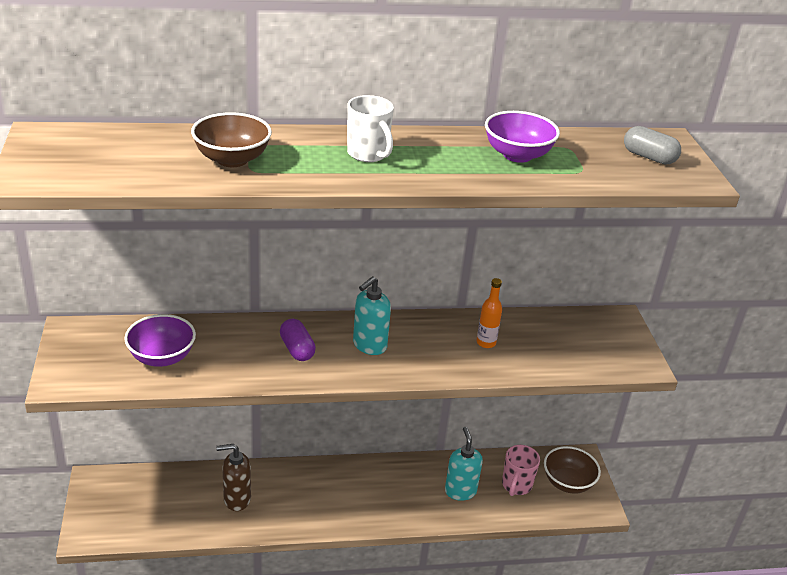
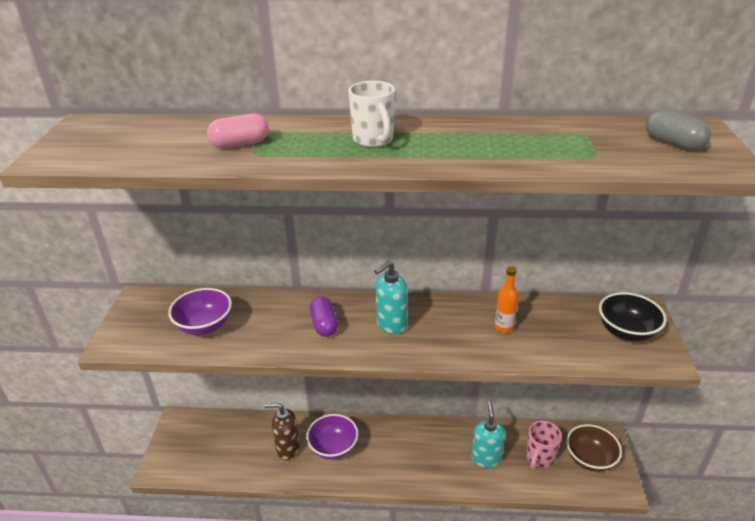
camera: 15 degrees right, 0 degrees up
(232, 159) = (240, 144): brown bowl -> pink capsule
(517, 155) = (527, 141): purple bowl -> purple bowl (333, 448)
(606, 341) = (626, 332): none -> black bowl

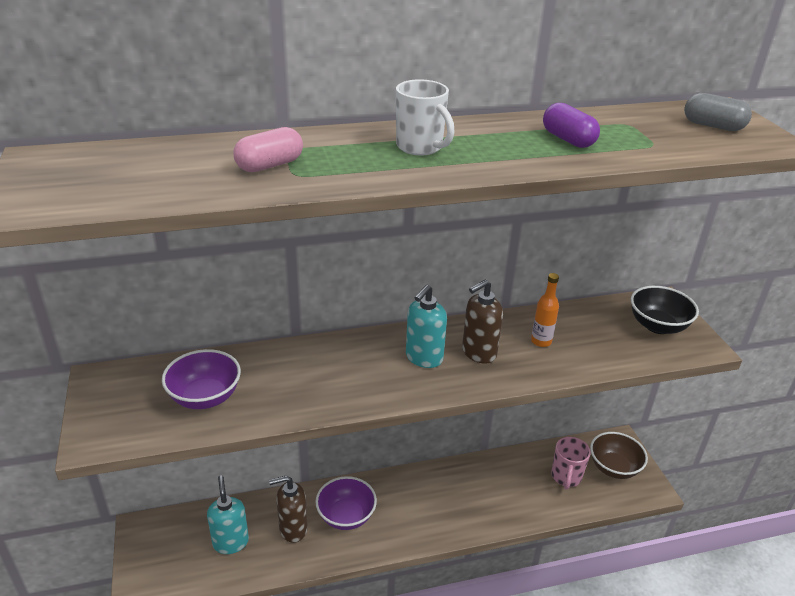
camera: 20 degrees left, 0 degrees up
(324, 325) = (349, 371): purple capsule -> purple capsule (568, 140)
(441, 328) = (478, 353): none -> brown soap dispenser
(486, 458) = (514, 490): turquoise soap dispenser -> turquoise soap dispenser (231, 542)

